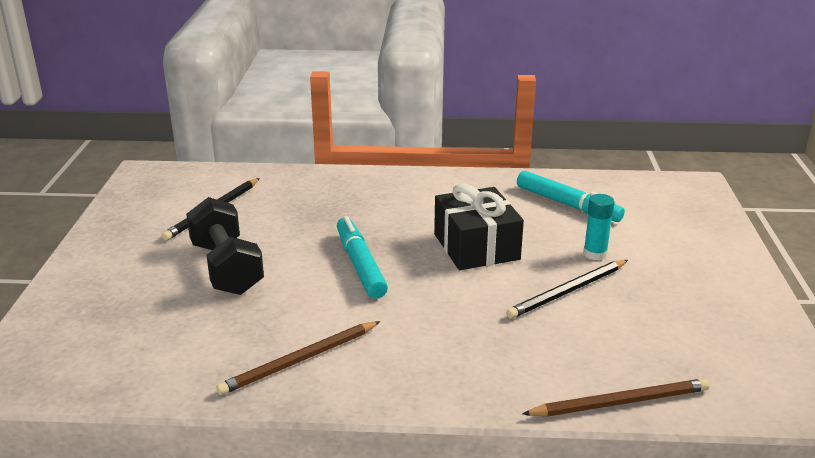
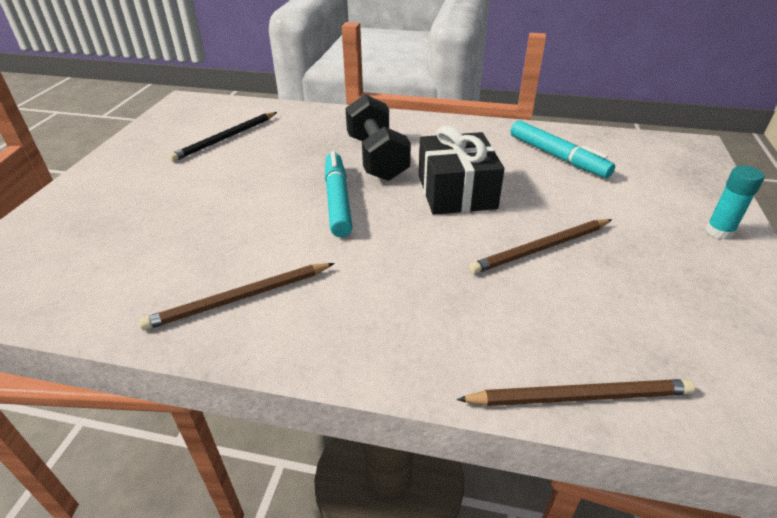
camera: 10 degrees right, 10 degrees up
(227, 268) = (213, 192): black dumbbell -> black dumbbell (377, 158)
(567, 291) = (540, 248): black pencil -> brown pencil
(595, 254) = (577, 209): turquoise glue stick -> turquoise glue stick (719, 231)

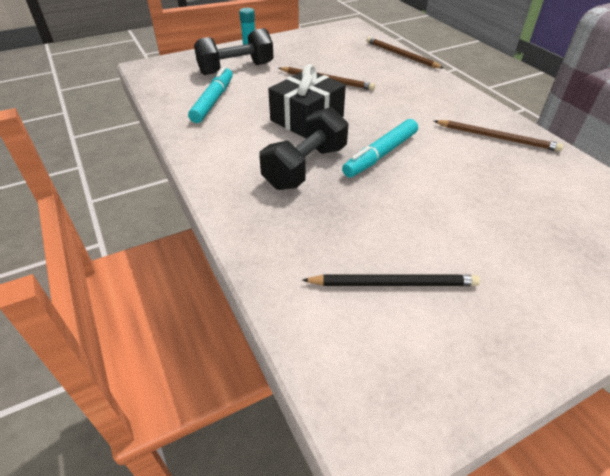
camera: 130 degrees left, 5 degrees up
(643, 196) = (236, 69): none -> black dumbbell

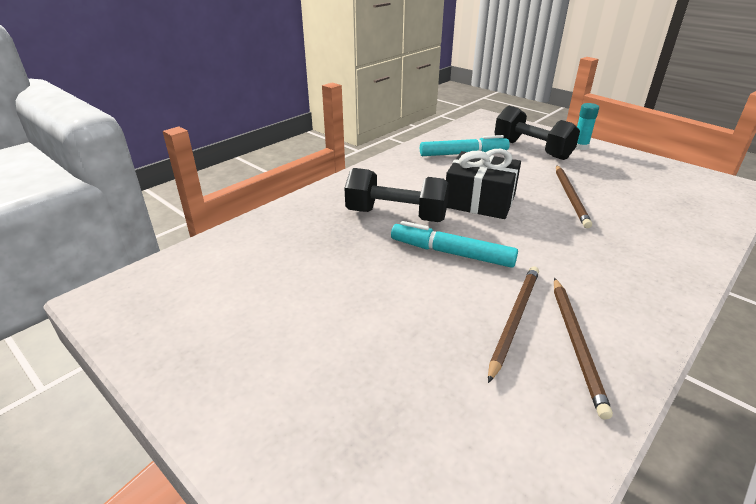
camera: 70 degrees right, 10 degrees down
(394, 283) = (256, 287): black pencil -> none
(401, 55) = (714, 235): brown pencil -> brown pencil (514, 320)

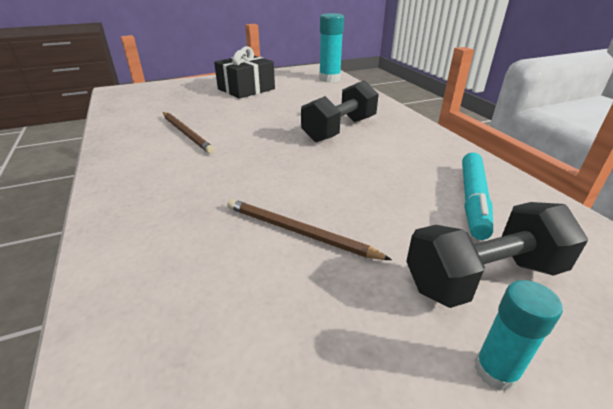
camera: 115 degrees right, 0 degrees up
(189, 266) = (329, 79): none -> turquoise glue stick
(451, 253) = (269, 135): turquoise marker -> none
(480, 201) = (336, 170): black gift -> black gift (246, 89)
(576, 344) = (144, 143): brown pencil -> none

